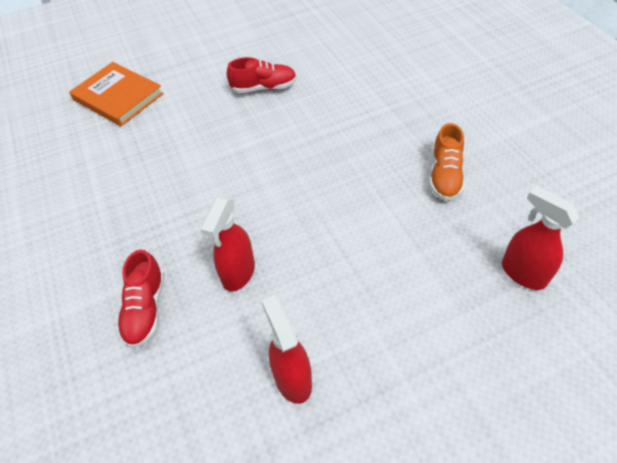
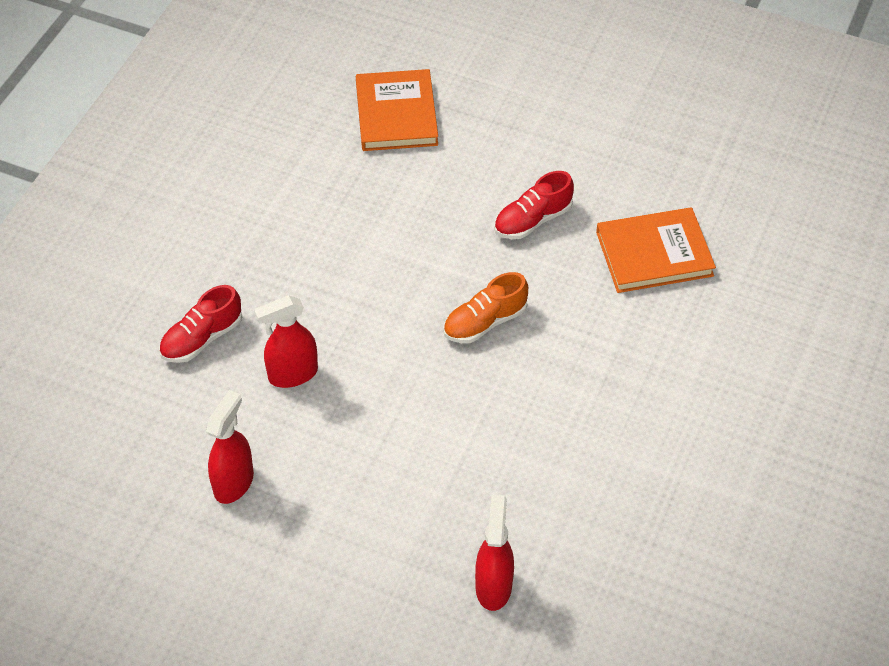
camera: 45 degrees right, 0 degrees up
(264, 88) = (532, 220): red shoe -> red shoe turned 105 degrees clockwise
(343, 58) = (654, 254): none -> orange book
(445, 176) = (560, 456): orange shoe -> orange shoe (485, 322)

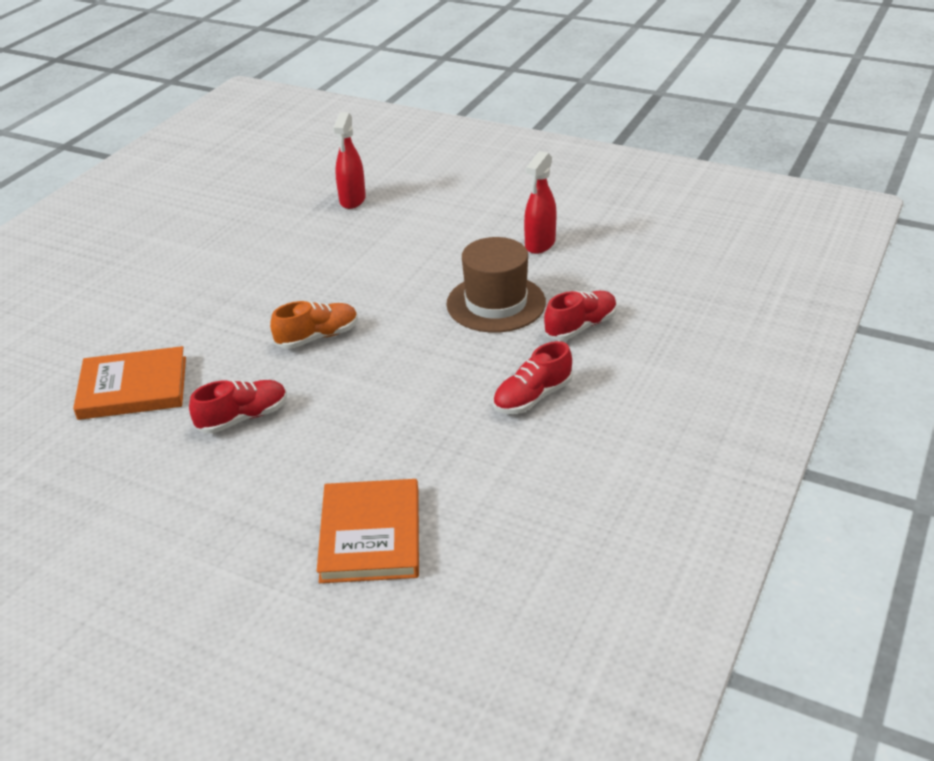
camera: 175 degrees left, 15 degrees down
(260, 246) = (532, 397): none -> red shoe
(292, 374) = (496, 303): red spray bottle -> brown hat

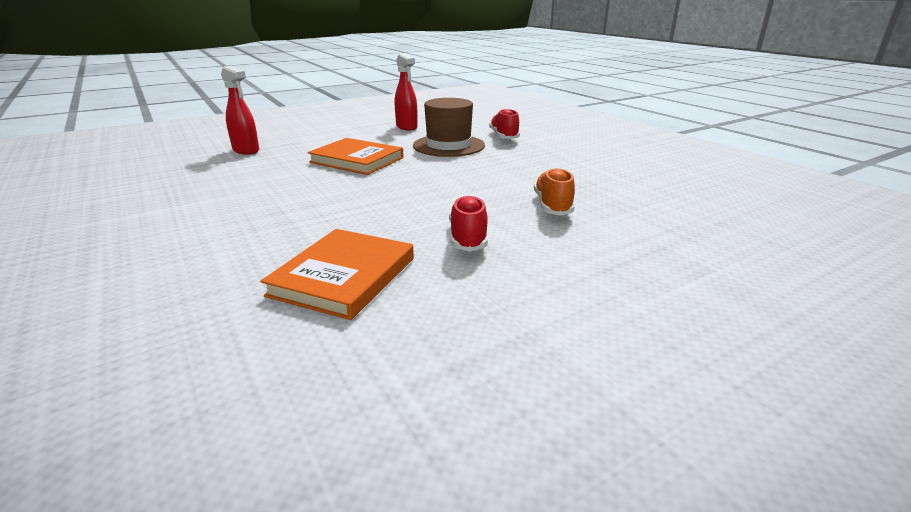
camera: 60 degrees left, 10 degrees down
(317, 337) = (399, 192): orange shoe -> orange shoe (552, 205)
(370, 535) = (668, 223): orange book -> orange book (357, 160)
(532, 397) = (558, 157): red shoe -> none

